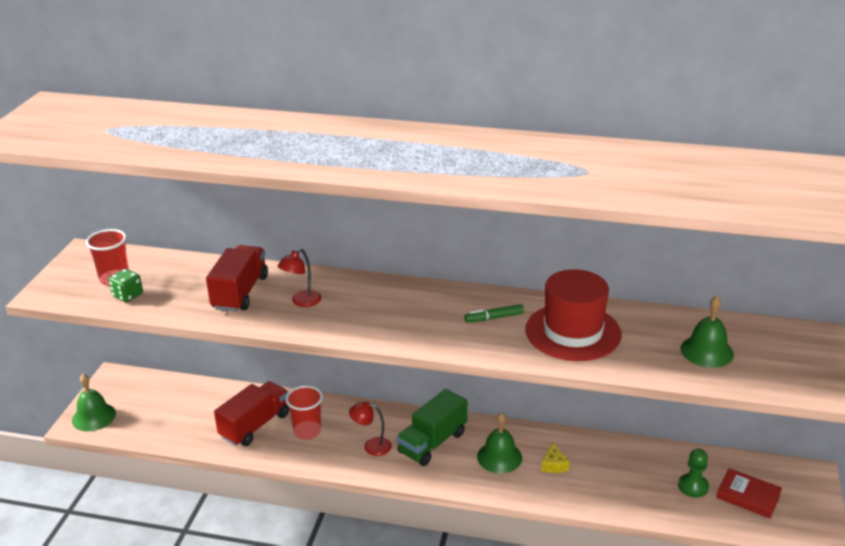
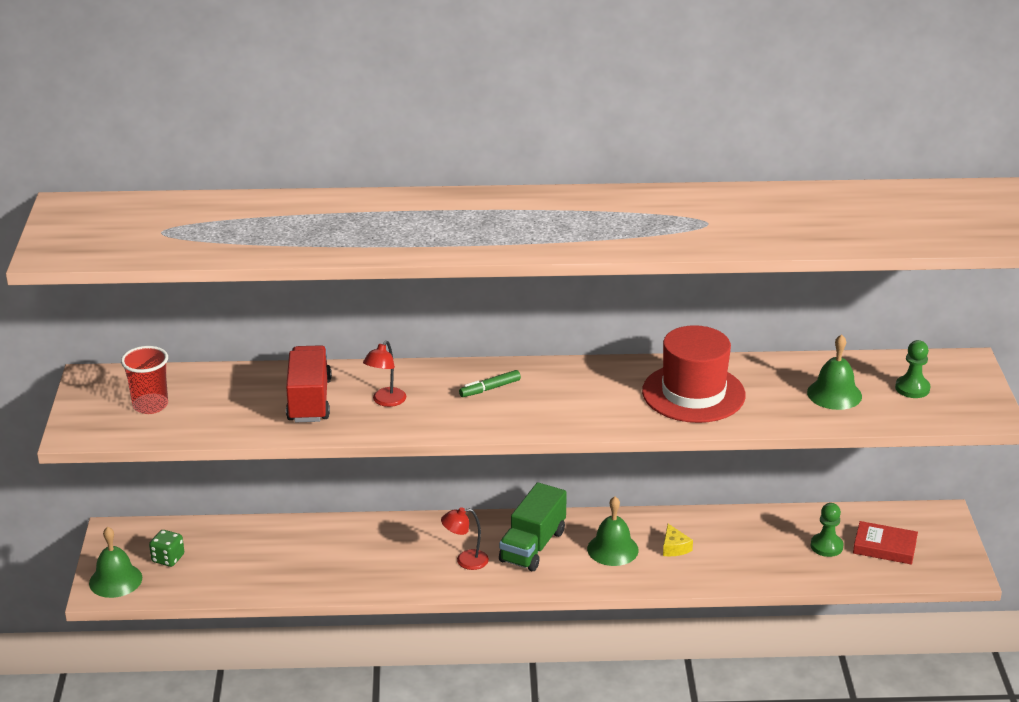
camera: 15 degrees left, 0 degrees up
(128, 295) = (178, 421): green dice -> green dice (168, 558)
(255, 425) = (319, 560): red truck -> none
(307, 431) = (384, 556): red cup -> none
(494, 318) = (605, 390): green marker -> green marker (490, 389)
(786, 356) = (912, 388): none -> green pawn

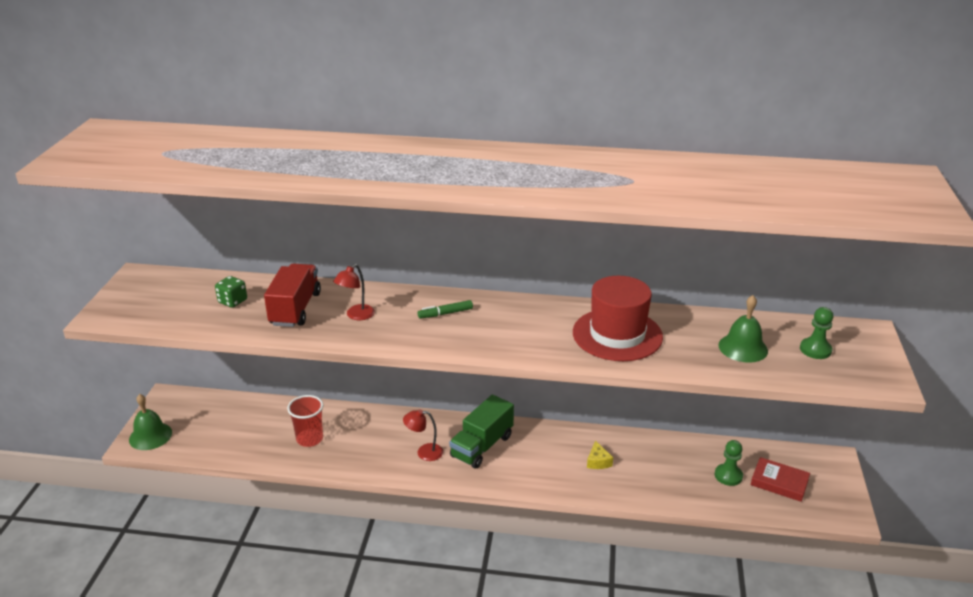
camera: 10 degrees right, 0 degrees up
(150, 405) = (170, 300): red cup -> red cup (309, 439)
(168, 558) = (197, 423): green dice -> green dice (232, 301)
(612, 549) = (546, 457): green bell -> none

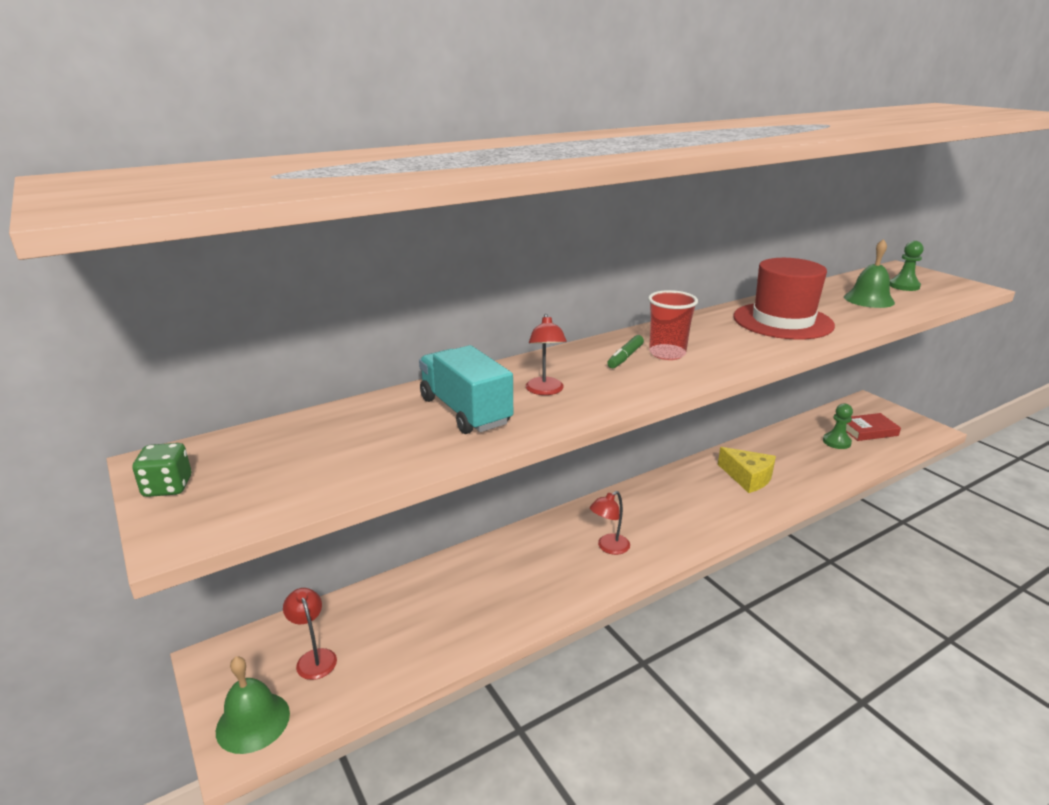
camera: 40 degrees left, 5 degrees down
(204, 422) = (314, 658): none -> red lamp
(232, 301) = (368, 435): green dice -> green dice (167, 487)
(295, 309) = (465, 411): red truck -> turquoise truck
(309, 439) = (476, 601): red cup -> red cup (667, 353)
(482, 446) = (648, 514): green truck -> none
(598, 461) = (748, 477): yellow cheese -> yellow cheese, size x1.72

